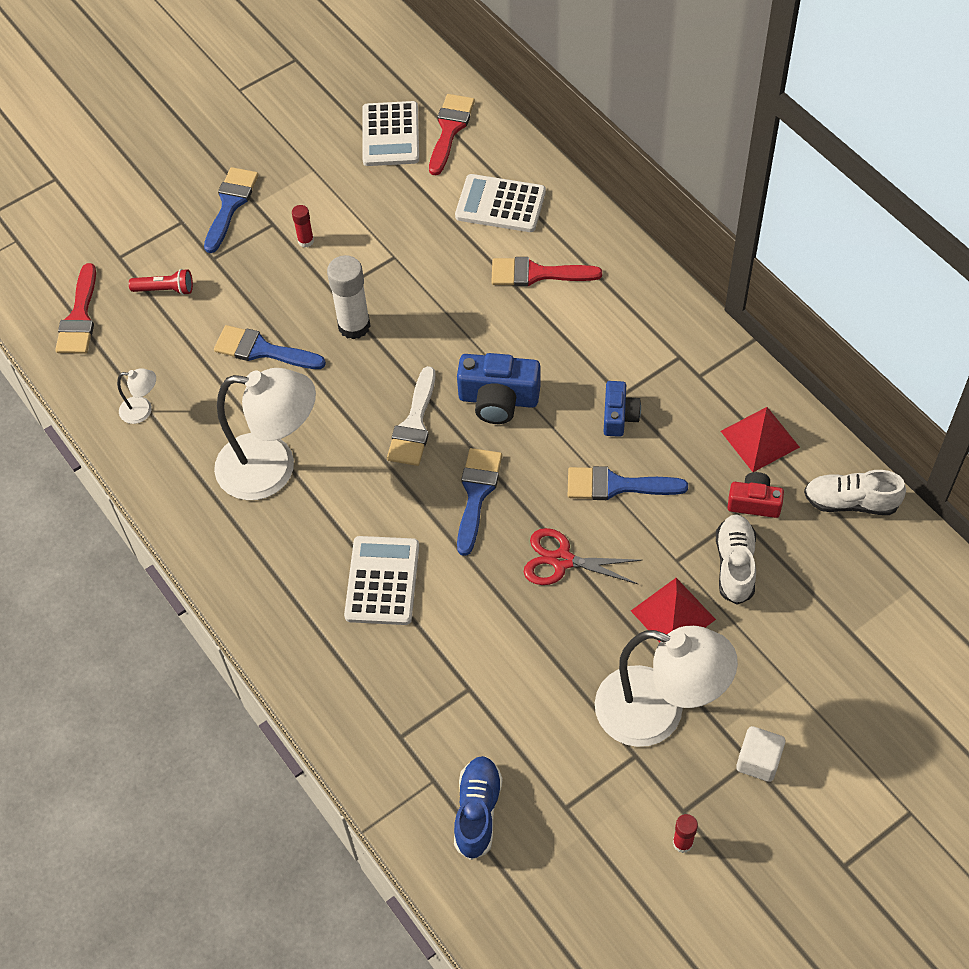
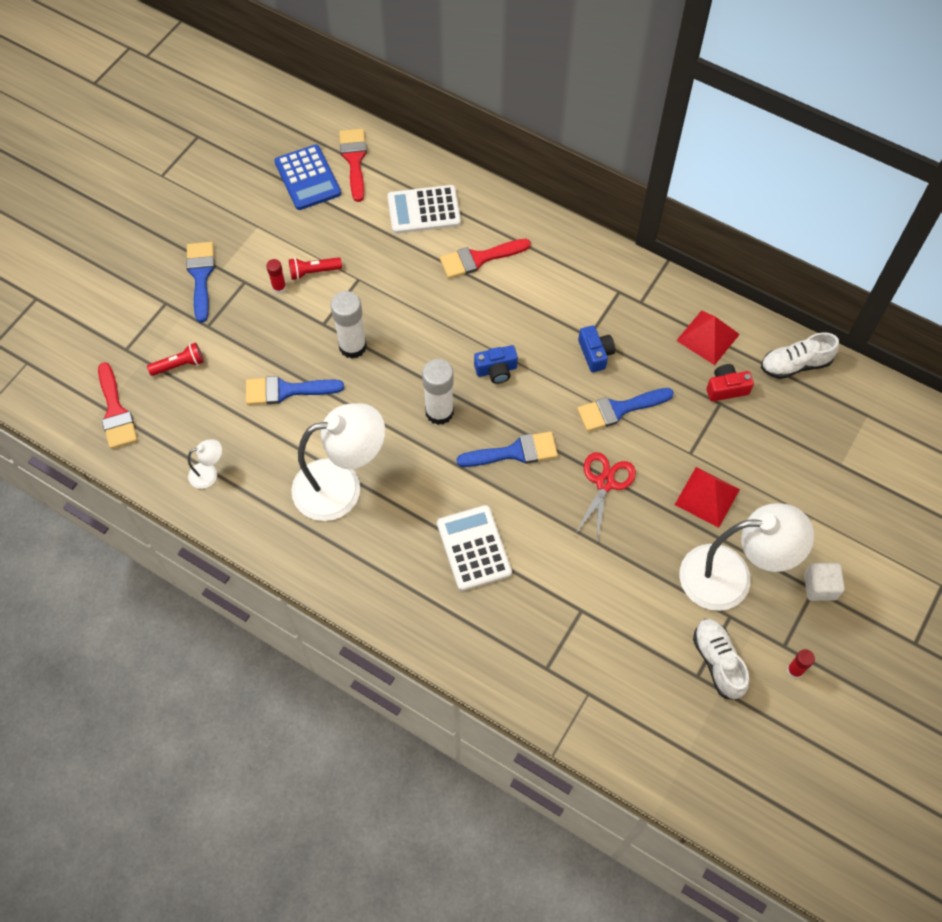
camera: 25 degrees left, 5 degrees up
(350, 235) = (313, 272): none -> red flashlight
(390, 135) = (307, 178): white calculator -> blue calculator
(414, 424) = (439, 412): white brush -> white glue stick
(476, 494) = (515, 452): blue brush -> blue brush turned 90 degrees clockwise
(478, 811) = (633, 705): blue shoe -> none
(498, 399) = (496, 370): blue camera -> blue camera, size x0.62
(562, 560) = (605, 483): red scissors -> red scissors turned 120 degrees clockwise
(735, 565) = (734, 442): white shoe -> white shoe (718, 662)

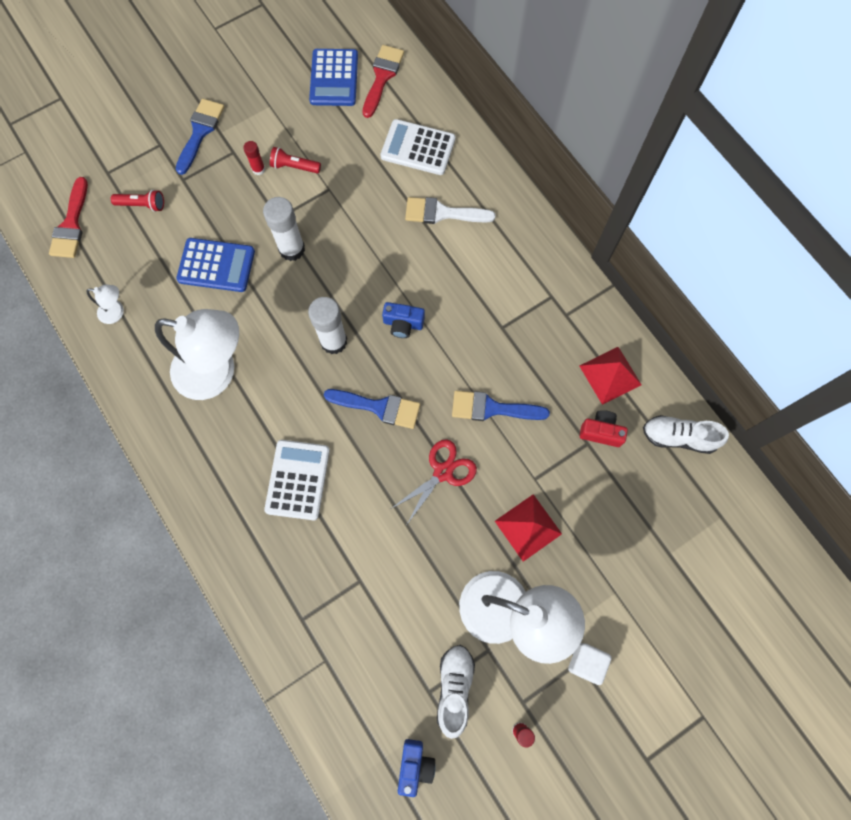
camera: 25 degrees right, 10 degrees up
(286, 390) = (216, 265): blue brush -> blue calculator
(479, 259) = (442, 213): red brush -> white brush
(595, 354) = (498, 346): blue camera -> blue camera (415, 765)

